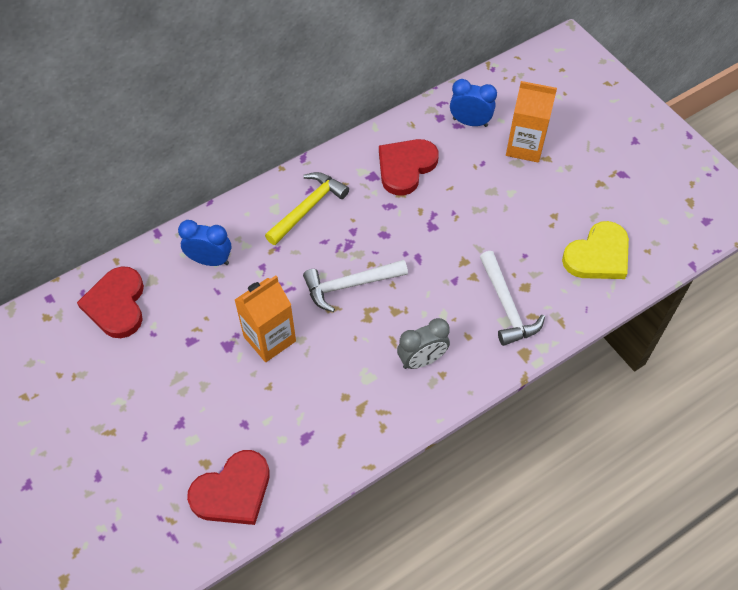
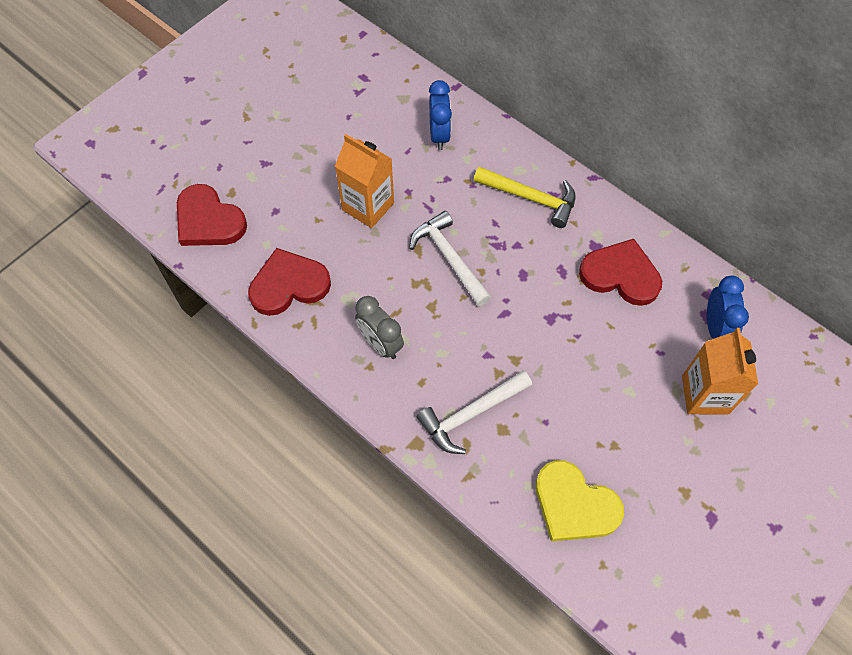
camera: 75 degrees right, 5 degrees up
(116, 304) = (370, 81): red heart -> red heart (289, 285)

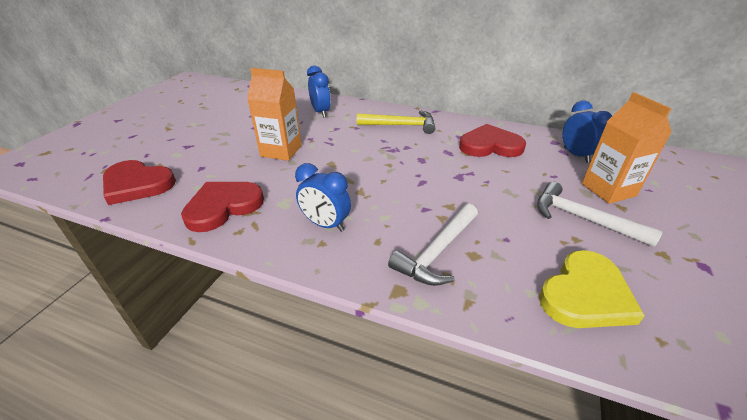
camera: 20 degrees left, 25 degrees down
(380, 344) = (325, 224): grey clock -> blue clock
(449, 258) = (359, 163): white hammer -> white hammer (583, 218)
(574, 505) = (585, 294): yellow heart -> yellow heart turned 60 degrees counterclockwise

